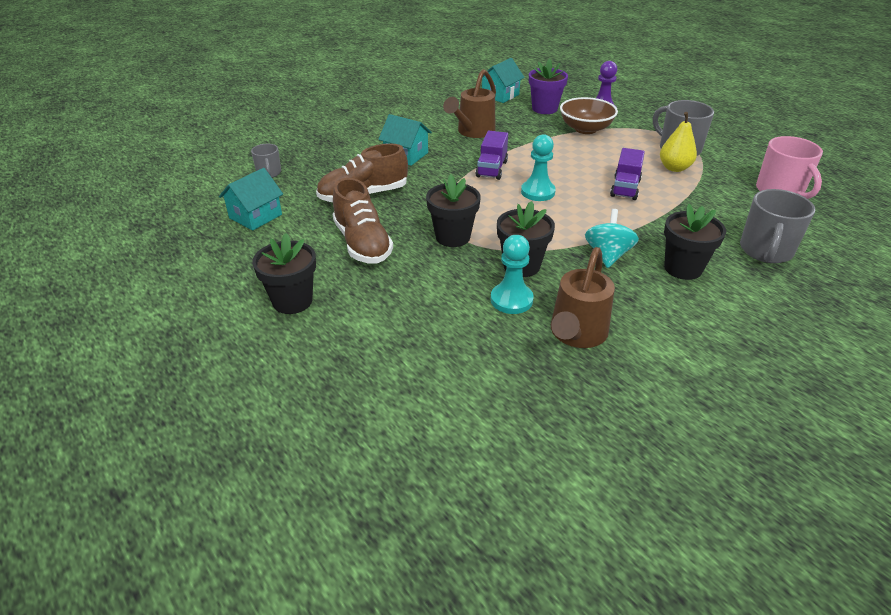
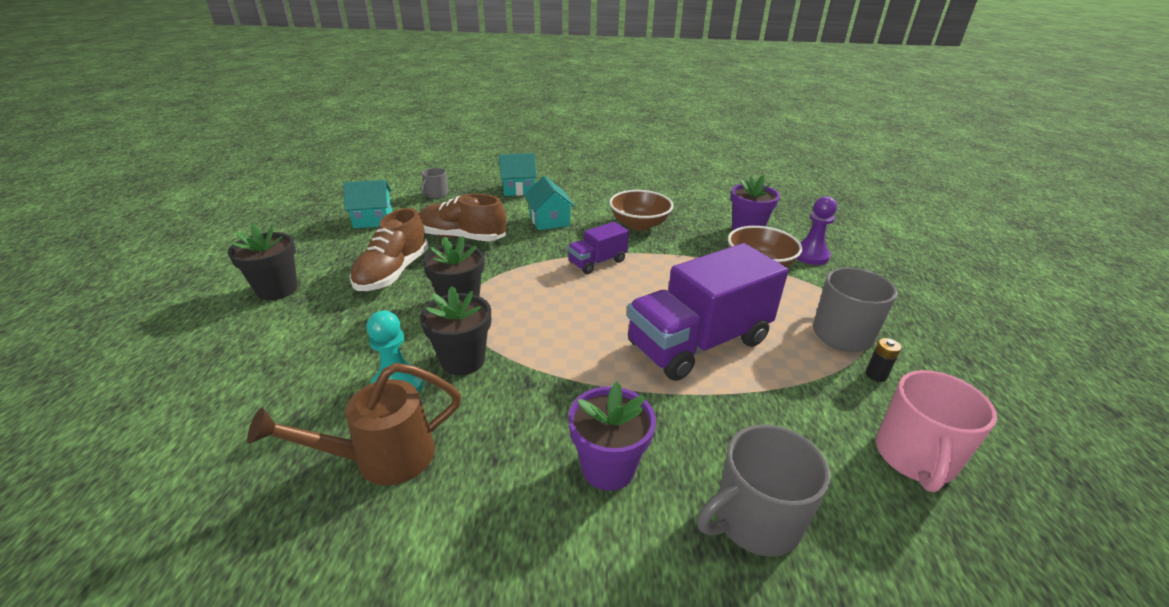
camera: 40 degrees right, 5 degrees down
(473, 132) = (639, 224): brown watering can -> brown bowl
(500, 95) = (722, 203): turquoise house -> turquoise house (518, 189)
(538, 192) = (601, 302): turquoise pawn -> none
(607, 255) = (555, 400): turquoise spinning top -> none
(625, 188) = (698, 343): purple truck -> purple truck, size x2.02
(674, 168) = (799, 351): yellow pear -> none
(683, 268) = (608, 467): black flower pot -> purple flower pot
(719, 163) = (876, 375): none -> black battery

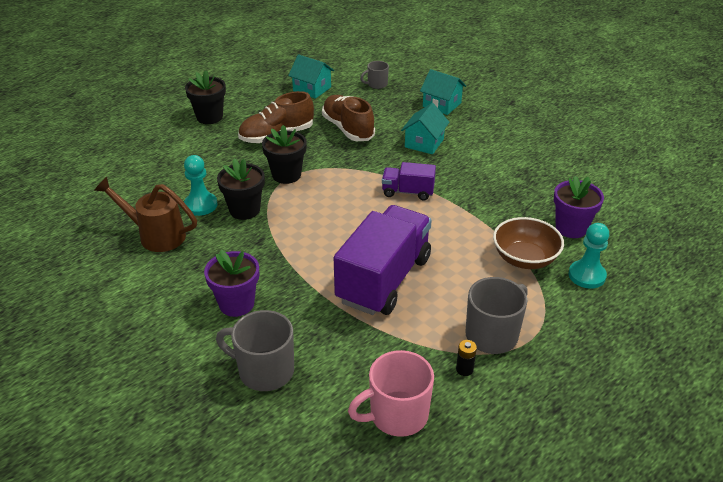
camera: 45 degrees right, 5 degrees up
(639, 224) = (487, 178): brown bowl -> none
(698, 343) = (384, 279): purple truck -> purple truck turned 105 degrees clockwise
(810, 255) = (586, 275): purple pawn -> turquoise pawn

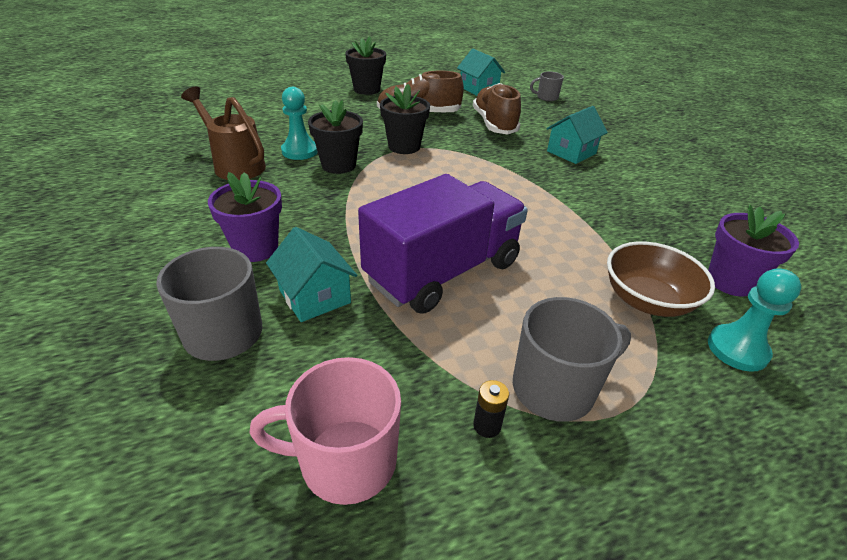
camera: 20 degrees right, 0 degrees up
(408, 192) = (527, 191): purple truck -> none
(441, 105) = (608, 125): turquoise house -> turquoise house (314, 296)

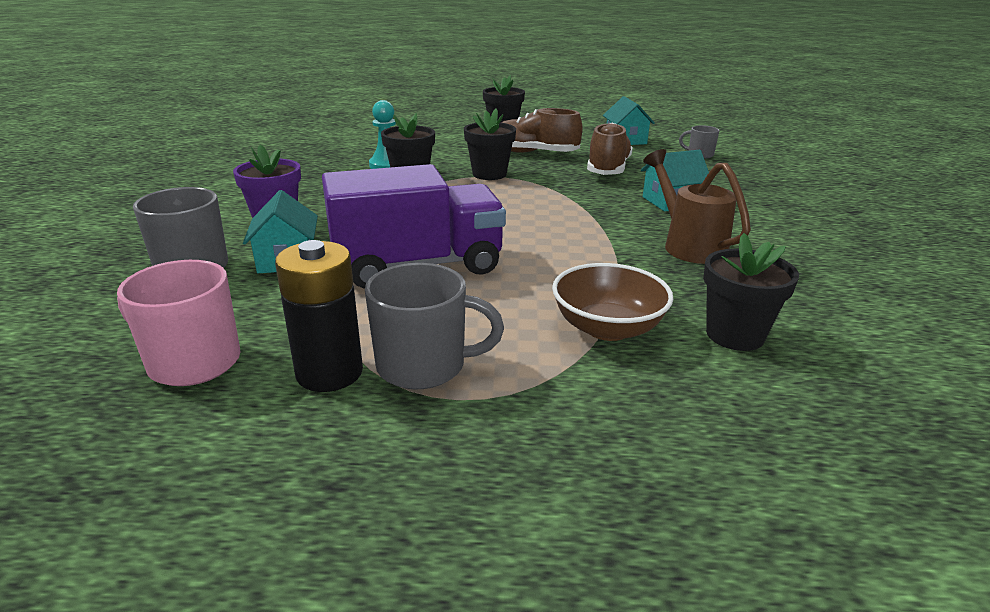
camera: 25 degrees right, 10 degrees down
(235, 165) = (321, 167): brown watering can -> brown watering can (689, 245)
(487, 426) = (329, 373): black battery -> black battery, size x2.31
(730, 281) = (735, 335): purple flower pot -> black flower pot
(737, 349) = (666, 388): turquoise pawn -> none

